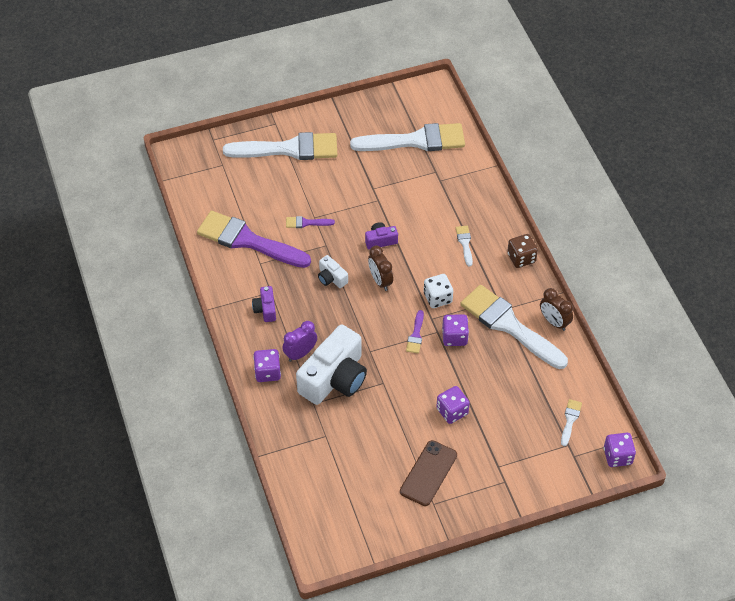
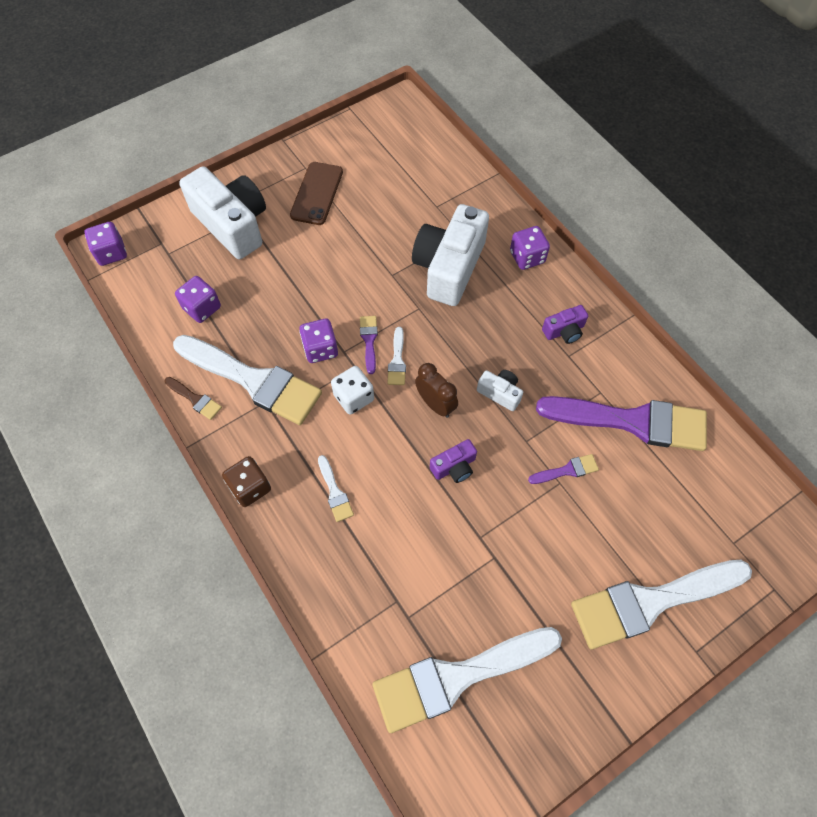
camera: 165 degrees right, 10 degrees up
(265, 309) = (564, 331): purple camera -> purple camera turned 90 degrees clockwise
(300, 354) = (499, 286): purple clock -> none
(452, 411) = (305, 260): purple dice -> purple dice (202, 308)
(509, 460) = (232, 224): none -> white camera
(554, 322) = (195, 399): brown clock -> brown brush
(570, 420) = (167, 280): white brush -> white brush (397, 360)

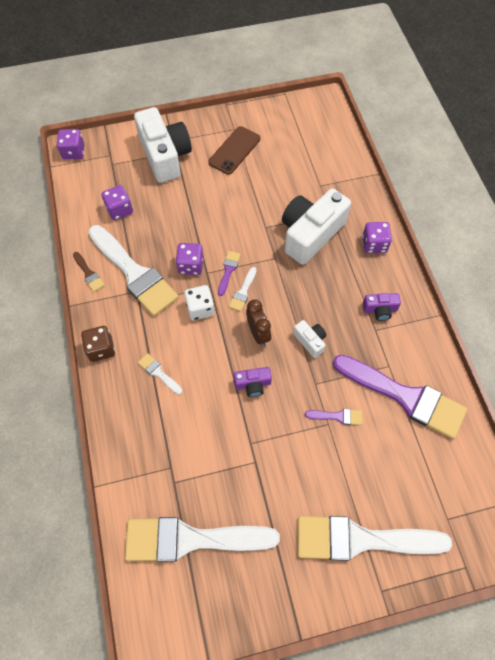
camera: 20 degrees right, 0 degrees up
(335, 492) = (158, 373): white brush -> white brush turned 135 degrees clockwise

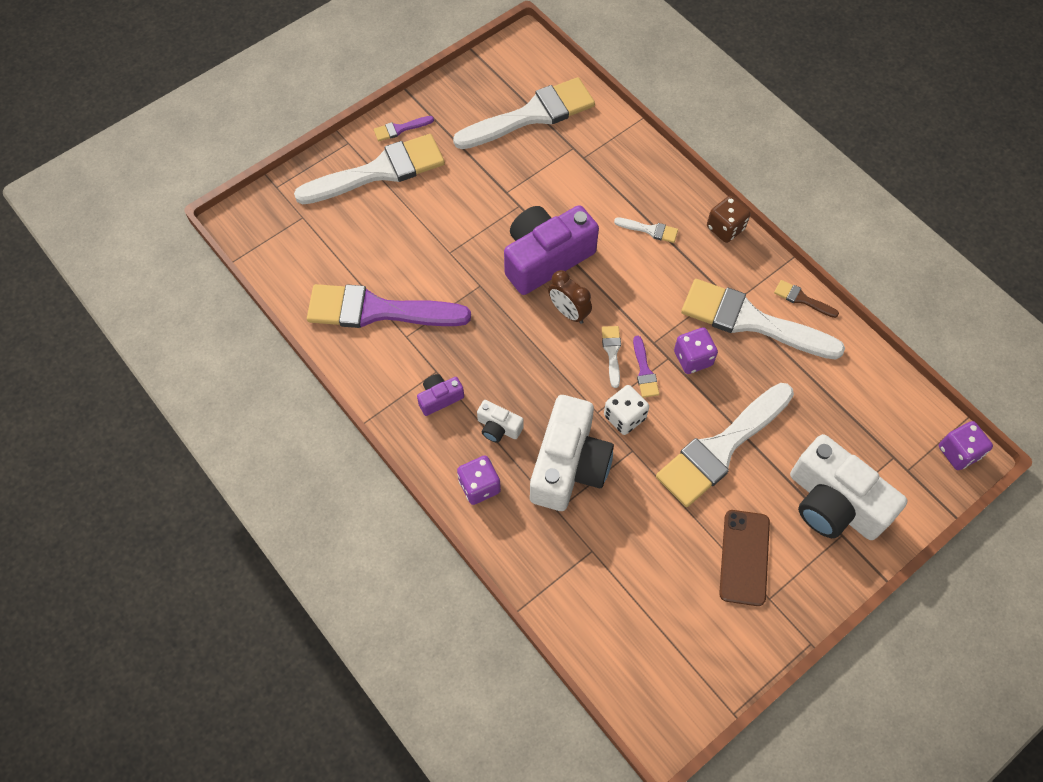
camera: 155 degrees right, 0 degrees up
(119, 210) = (830, 393): purple dice -> none
(200, 308) = (649, 312): white dice -> white dice (624, 417)
(209, 207) = (721, 448): none -> white brush
(253, 384) = (545, 258): purple camera -> purple camera, size x2.21
(310, 341) = (506, 328): white camera -> white camera (498, 427)
(337, 416) = (443, 263): purple brush -> purple brush (400, 129)

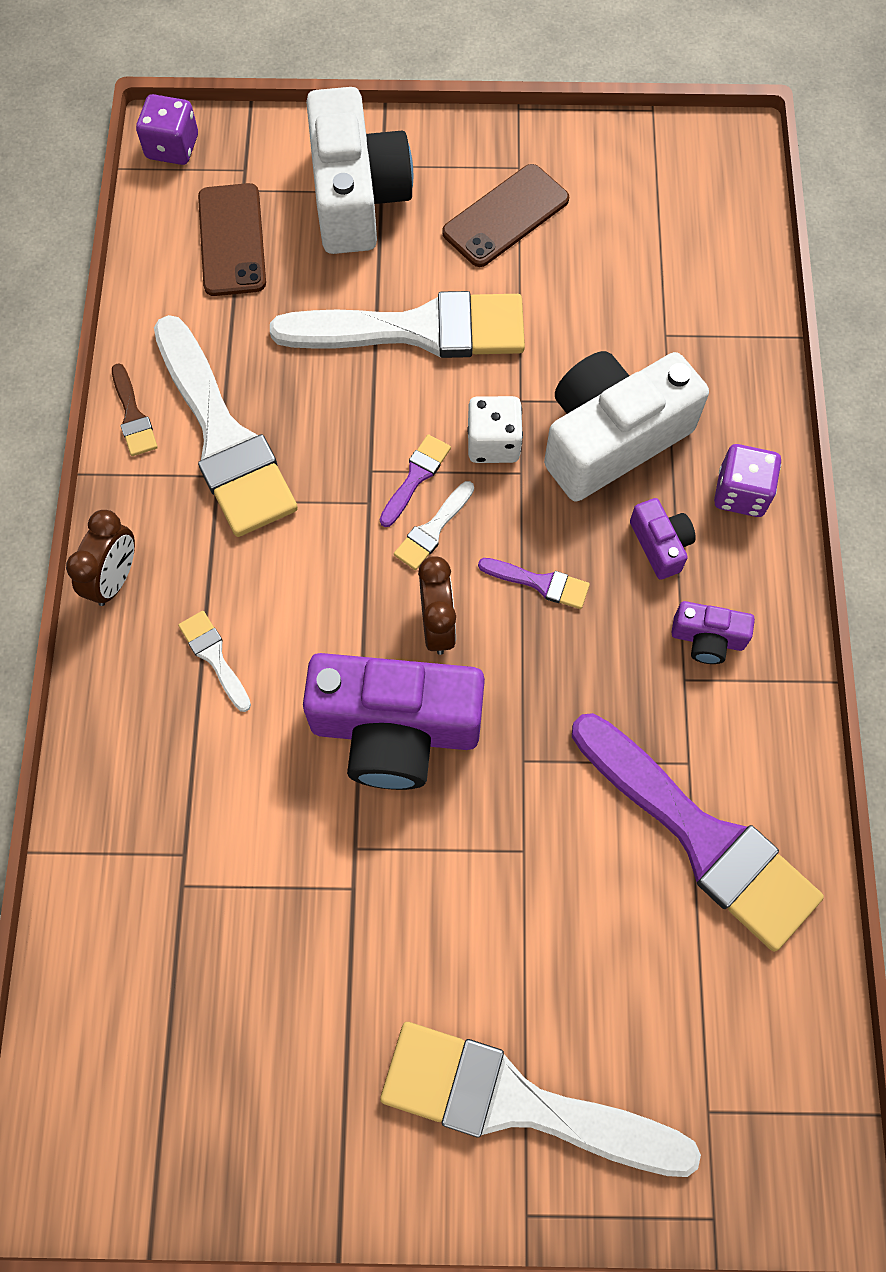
camera: 140 degrees left, 5 degrees up
(400, 129) = (416, 1168): purple brush -> purple brush (540, 583)
(498, 427) = (660, 544): white camera -> purple camera
(531, 115) = (184, 1007): white brush -> none
(693, 358) = (342, 447): purple dice -> none
(725, 228) = (115, 579): brown dice -> brown clock
(864, 423) = (232, 240): none -> brown phone

